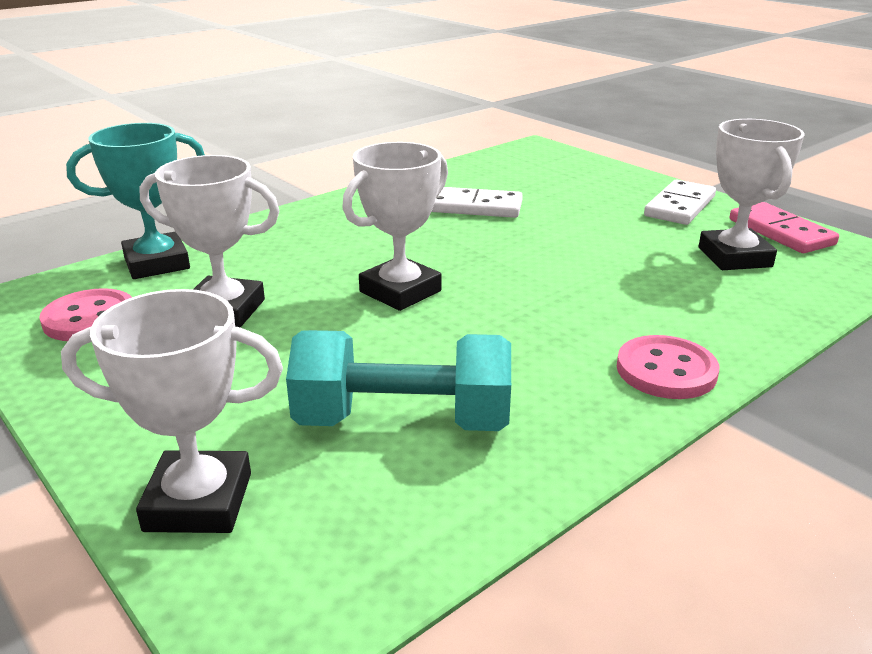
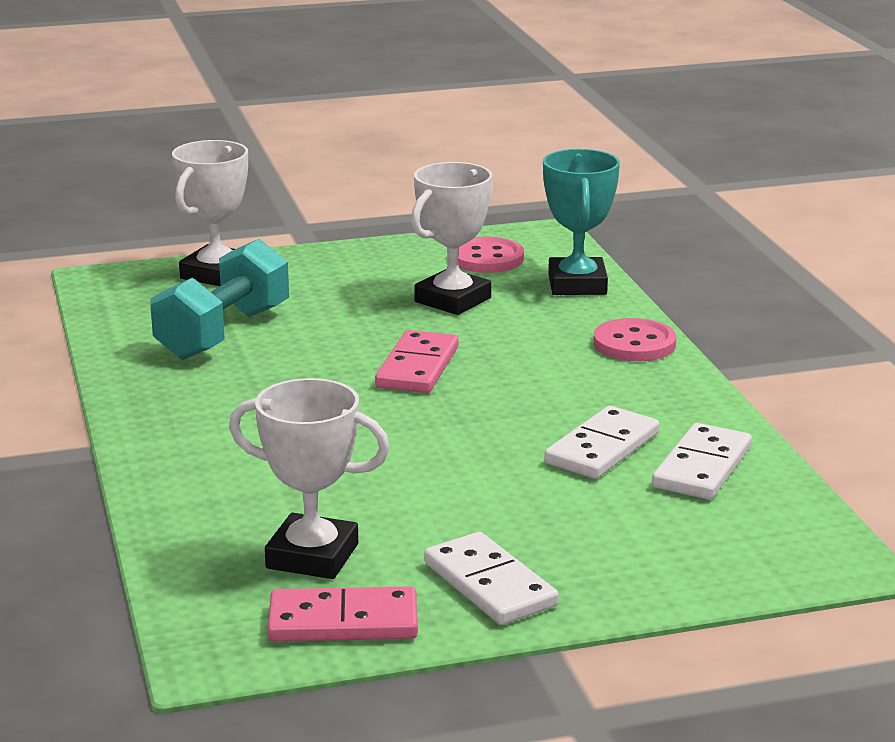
camera: 115 degrees right, 5 degrees down
(400, 291) = (418, 367): white trophy -> pink domino
(469, 181) = (702, 467): none -> white domino
(666, 370) = (165, 436): pink button -> pink button (634, 344)

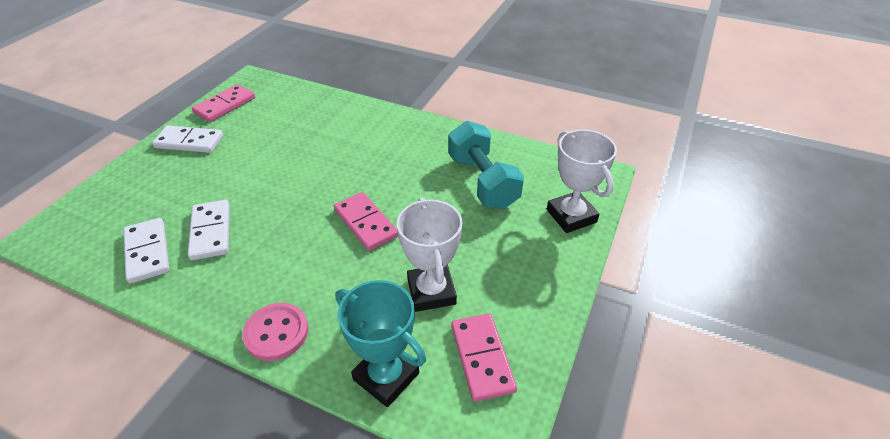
camera: 130 degrees right, 20 degrees up
(312, 556) = (267, 117): white trophy -> none
(486, 258) = (482, 358): pink button -> pink domino

